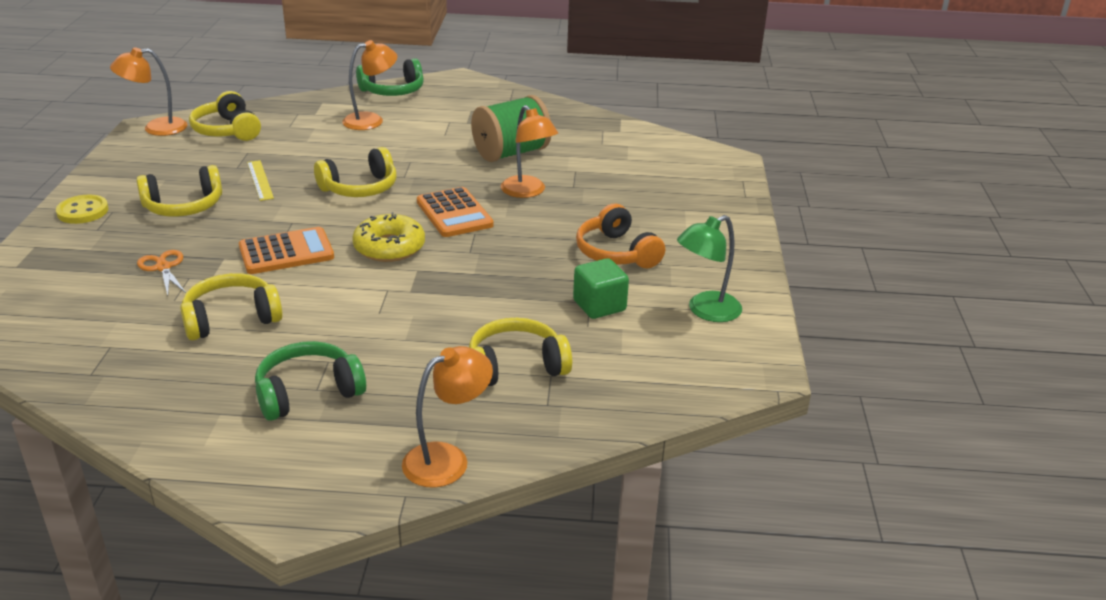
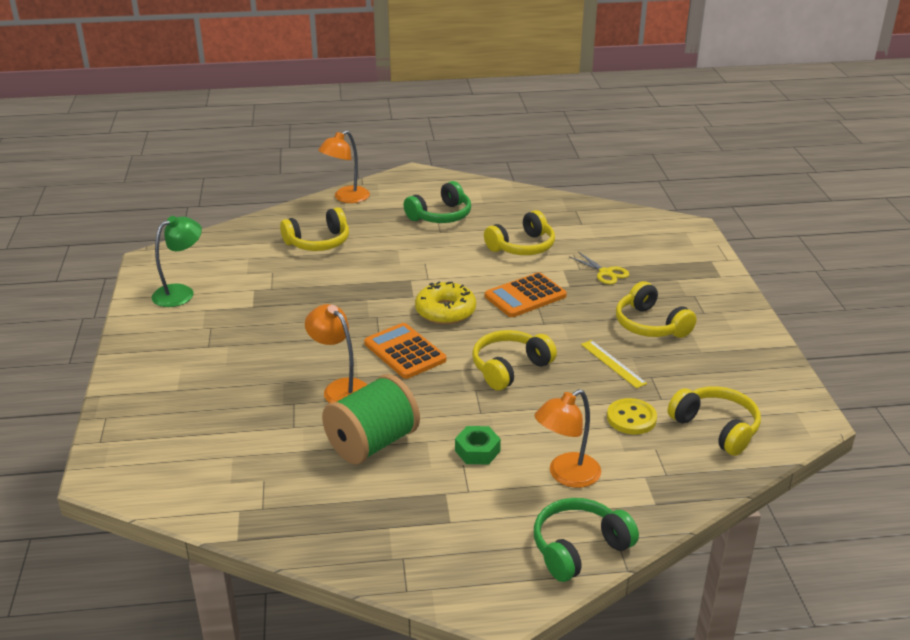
camera: 170 degrees right, 0 degrees up
(83, 211) = (727, 309): yellow button -> yellow button (631, 418)
(156, 128) = (796, 419): orange lamp -> none
(163, 267) = (606, 273): orange scissors -> yellow scissors
(184, 206) = (650, 325): yellow headphones -> yellow headphones turned 90 degrees counterclockwise
(428, 140) = (477, 451): none -> green nut
(599, 306) = (263, 286): green cube -> none
(616, 253) = (249, 332): orange headphones -> none

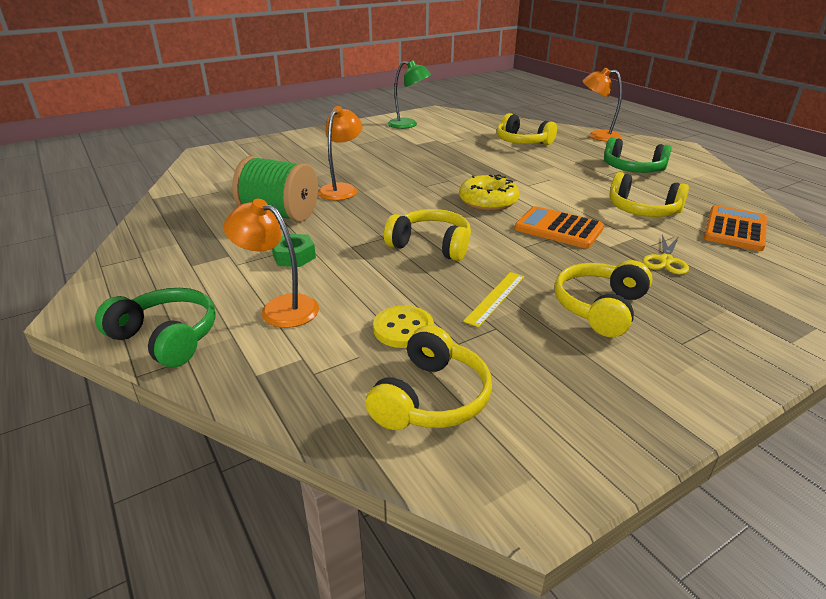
camera: 65 degrees right, 0 degrees up
(404, 352) = (411, 199): orange calculator -> orange calculator (735, 229)

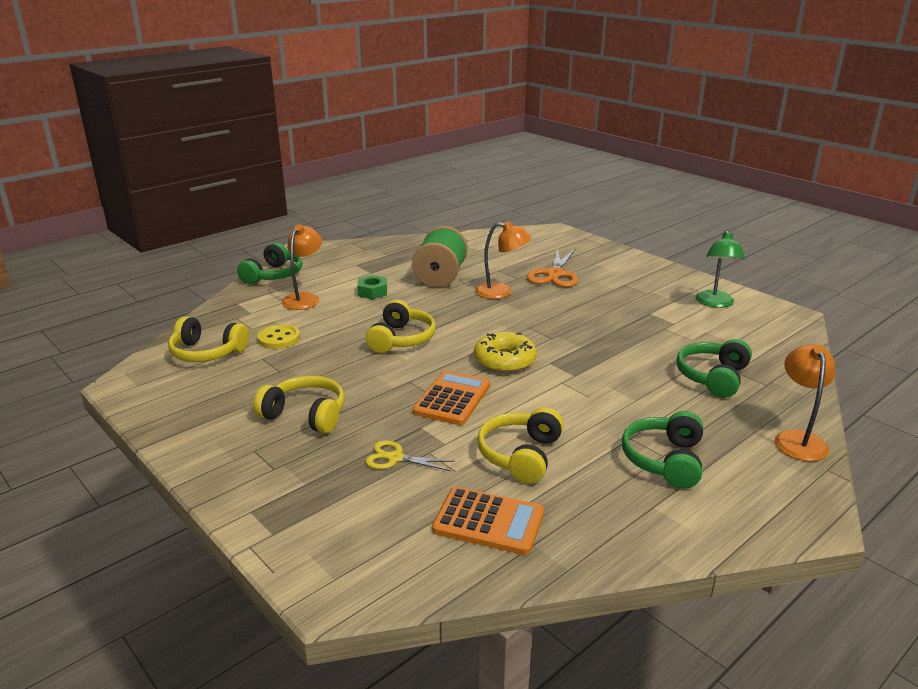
camera: 80 degrees right, 5 degrees down
(316, 164) = (554, 274): none -> orange scissors
(495, 298) = (319, 369): yellow ruler -> none
(522, 142) = (713, 377): yellow headphones -> green headphones

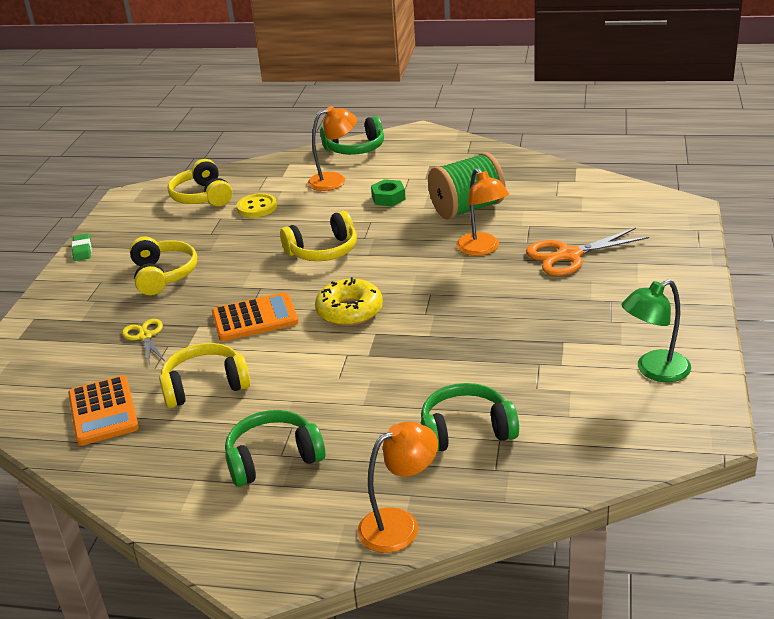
camera: 55 degrees right, 5 degrees up
(172, 440) = (82, 250): none -> green eraser

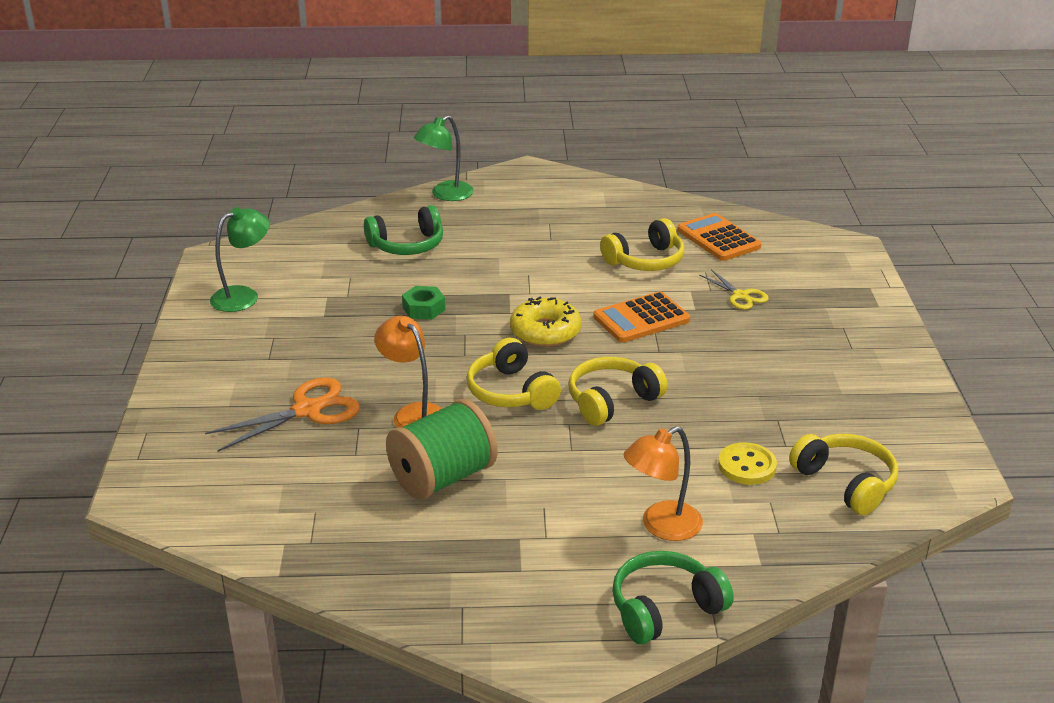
camera: 165 degrees right, 0 degrees up
(82, 250) = (922, 386): green eraser -> none
(163, 275) = (785, 359): yellow headphones -> yellow headphones (511, 392)
(273, 458) = (554, 220): green headphones -> none
(388, 198) = (562, 493): green nut -> green nut (424, 309)
(400, 524) = (445, 195): orange lamp -> green lamp

